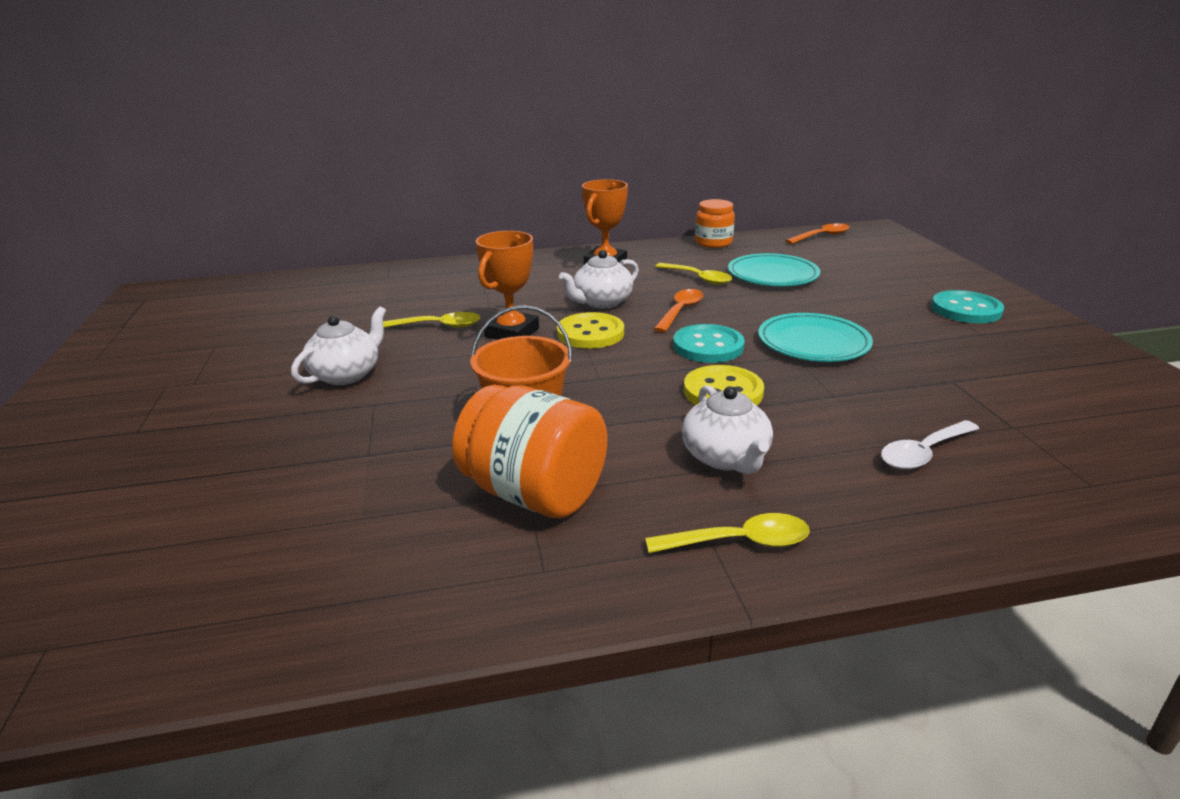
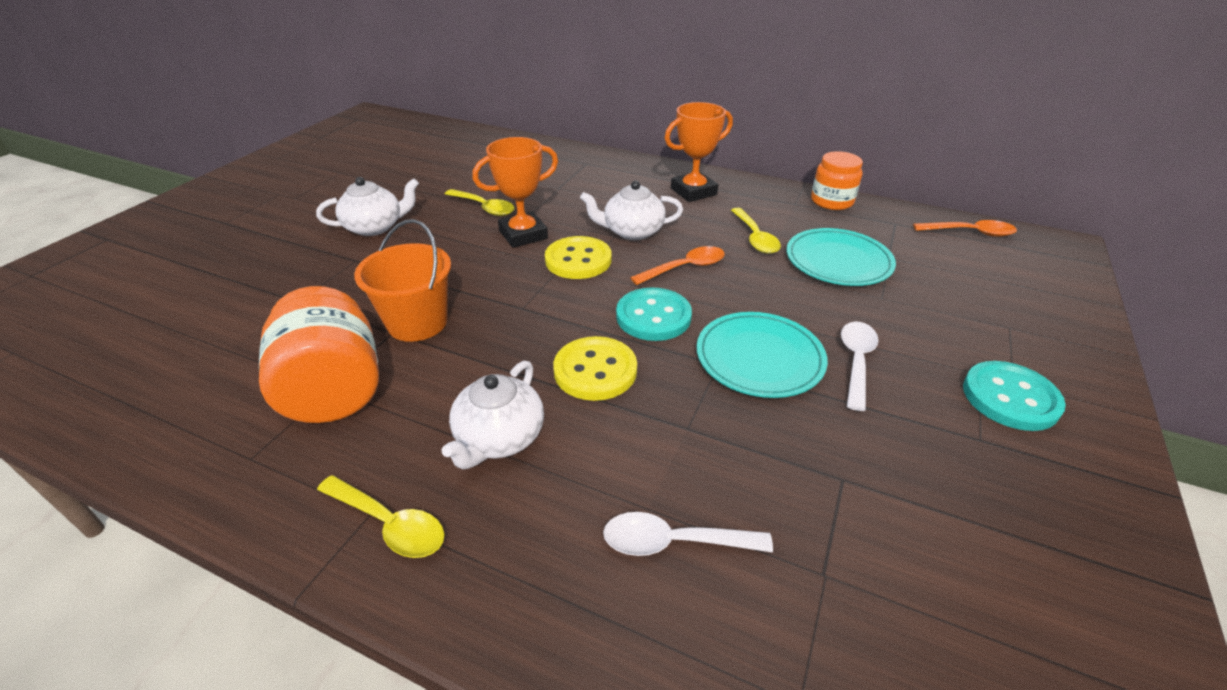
camera: 35 degrees right, 10 degrees up
(868, 323) = (856, 361): none -> white spoon

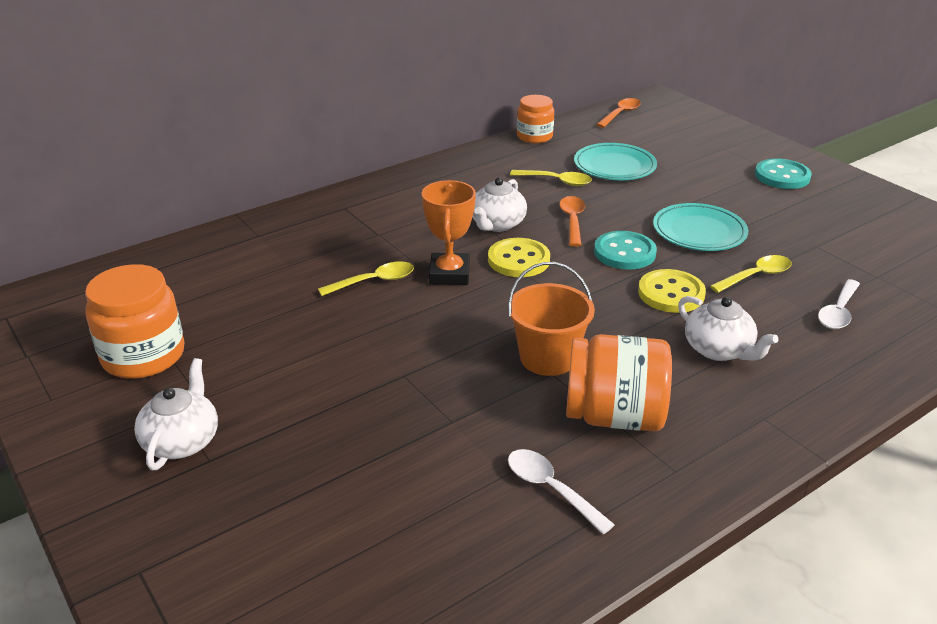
camera: 60 degrees left, 5 degrees down
(335, 165) = (143, 356): none -> orange jar
(375, 227) = (344, 352): white teapot -> white teapot (182, 441)
(389, 524) = (778, 411): yellow spoon -> yellow spoon (756, 276)
(693, 191) = (459, 179): orange trophy -> none
(856, 361) = (724, 203): white spoon -> white spoon (551, 489)

